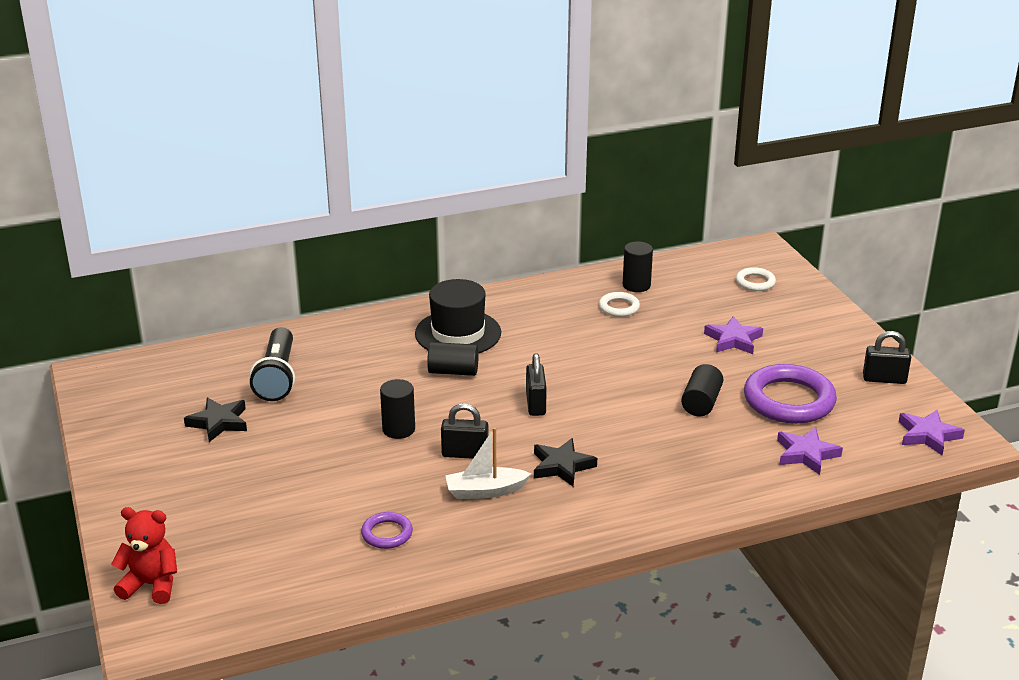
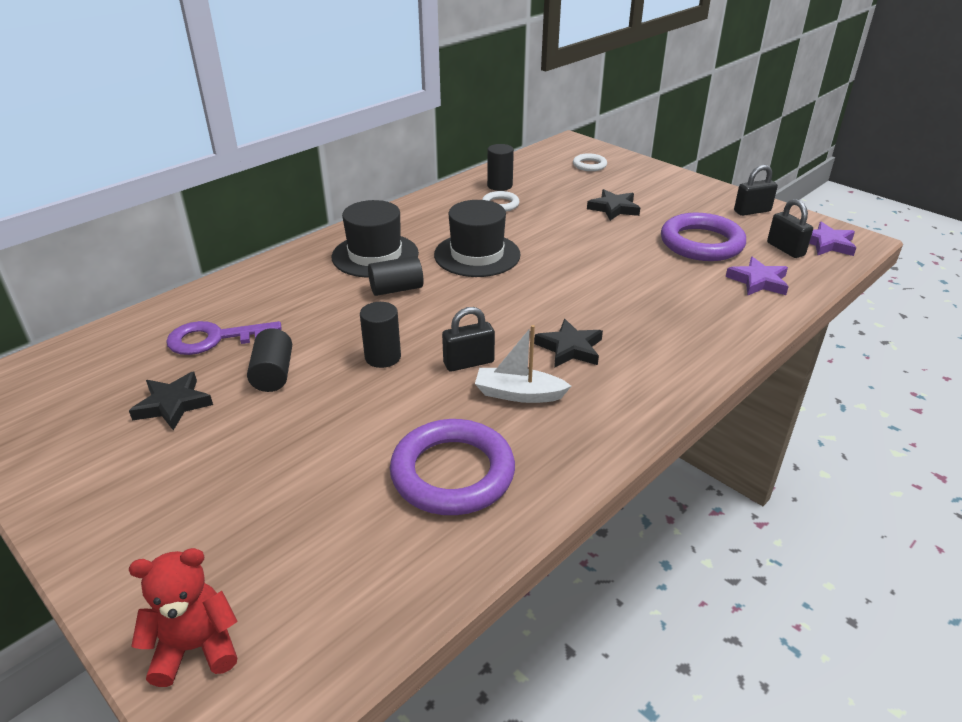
camera: 25 degrees left, 5 degrees up
(277, 377) = (214, 339): black flashlight -> purple key
(387, 534) = (452, 473): purple ring -> purple ring, size x2.02
(485, 491) = (519, 394): white boat -> white boat turned 45 degrees clockwise
(535, 404) = (497, 299): black padlock -> black padlock (785, 249)
(552, 356) = (477, 255): none -> black hat
(701, 403) = (637, 262): black cylinder -> black cylinder (273, 374)
(733, 340) = (614, 208): purple star -> black star

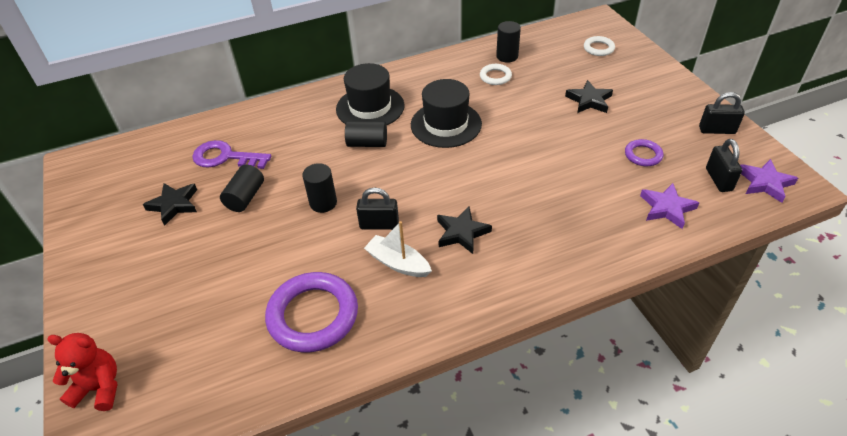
camera: 25 degrees right, 10 degrees up
(701, 243) = (643, 155): purple ring -> purple ring, size x0.50

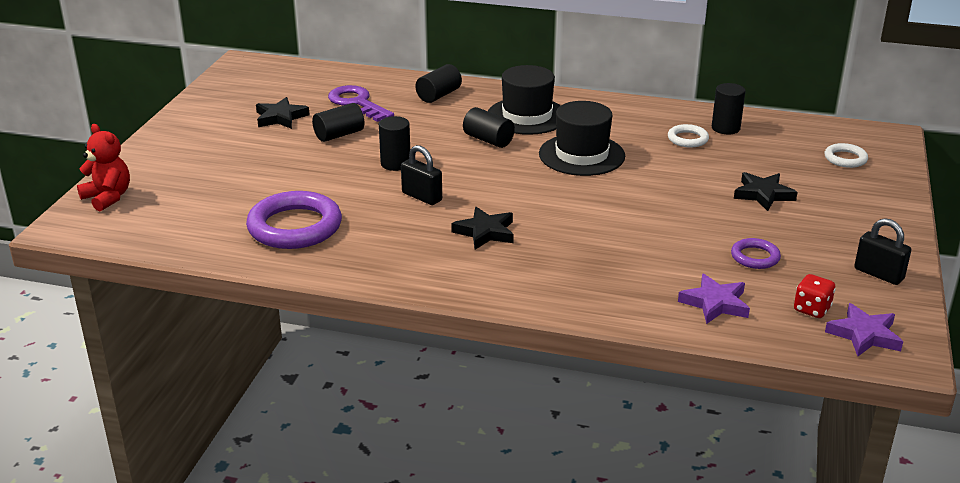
camera: 35 degrees right, 15 degrees down
(283, 118) = (439, 95): none -> black cylinder
(398, 263) = (403, 227): white boat -> none
(718, 179) = (811, 309): black padlock -> red dice

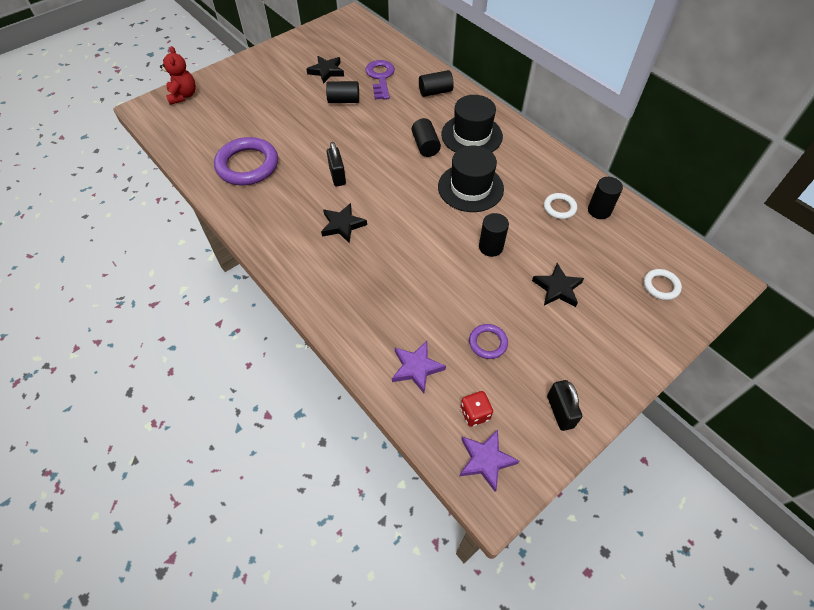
camera: 35 degrees right, 25 degrees up
(395, 164) = (350, 140): black cylinder -> black cylinder (490, 247)

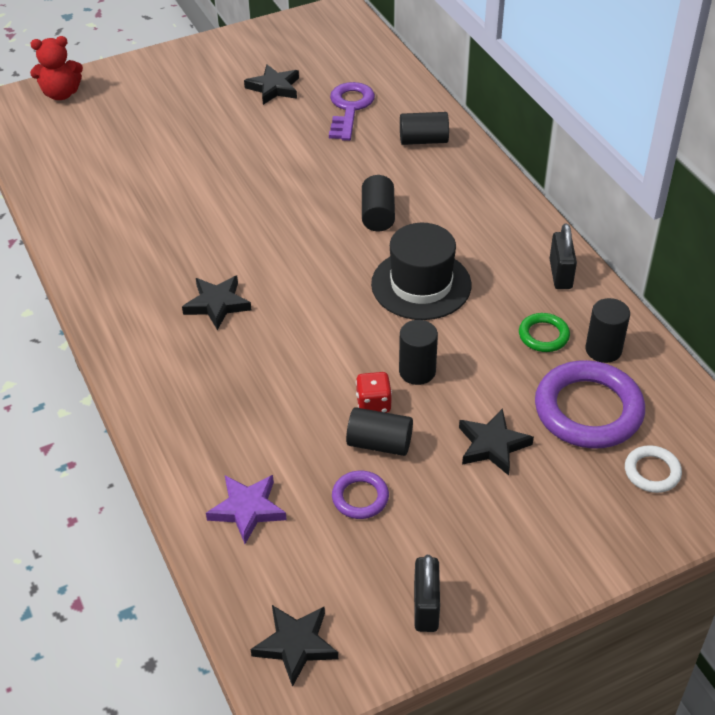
camera: 15 degrees right, 10 degrees down
(183, 96) = (61, 94): red teddy bear -> red teddy bear turned 75 degrees clockwise
(247, 165) = (116, 202): purple ring -> purple ring (588, 410)
(337, 176) = (235, 237): black padlock -> black padlock (560, 274)
(344, 101) = (283, 133): black cylinder -> black cylinder (379, 443)
(471, 135) = (453, 211): black hat -> none
(475, 413) = (304, 584): red dice -> red dice (373, 404)
(485, 460) = (296, 645): purple star -> black star
(559, 208) = (543, 335): white ring -> green ring

